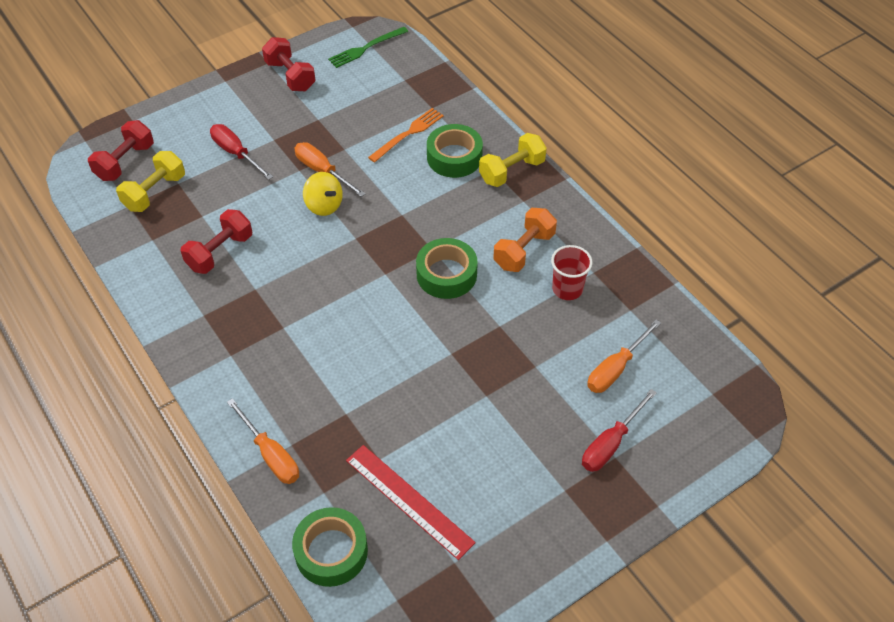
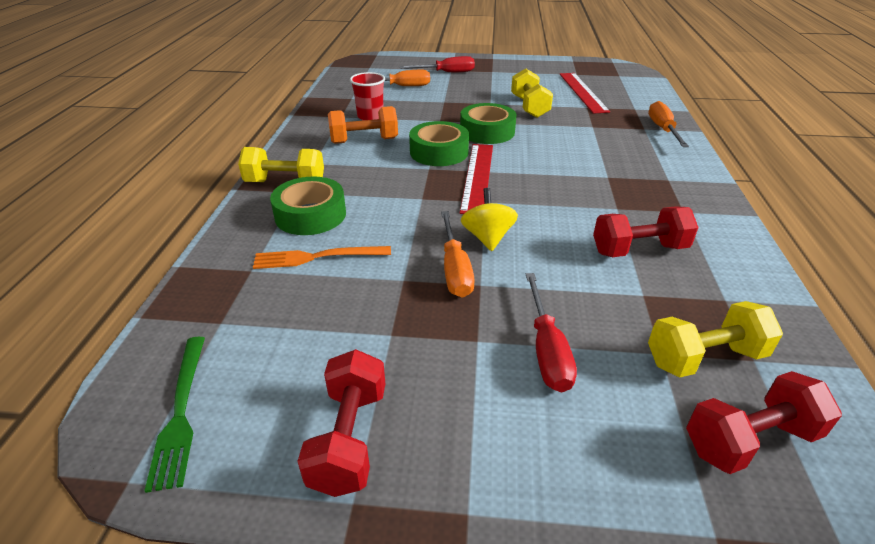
camera: 140 degrees left, 15 degrees down
(331, 551) = (645, 93): green tape -> green tape (487, 132)
(366, 48) = (181, 412): green fork -> green fork turned 75 degrees clockwise
(385, 262) = (477, 177): none -> red ruler
(439, 415) = (529, 107): none -> yellow dumbbell

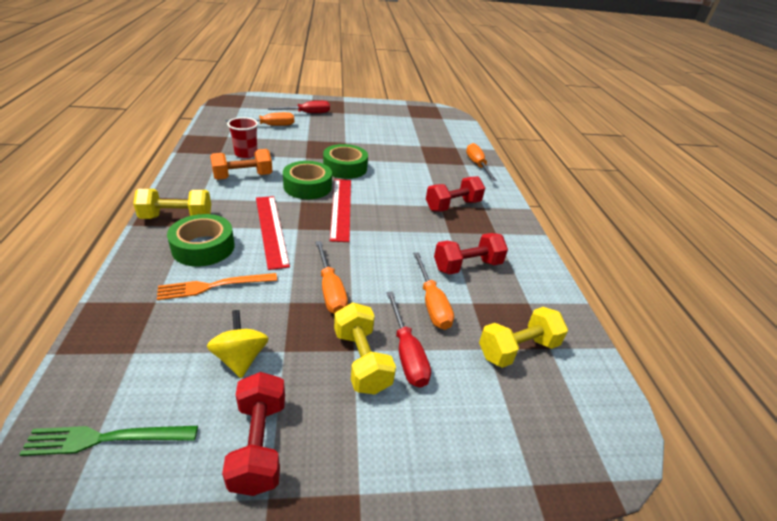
camera: 15 degrees left, 0 degrees up
(181, 412) = (107, 438): green fork -> green fork turned 105 degrees clockwise
(487, 238) = (354, 261): yellow spinning top -> yellow spinning top (241, 358)
(529, 107) = (376, 145): yellow dumbbell -> yellow dumbbell (361, 360)
(582, 92) = (416, 132): red ruler -> red ruler (271, 230)
(586, 292) = (432, 303): none -> orange screwdriver
(750, 440) = (550, 409): red dumbbell -> red dumbbell (452, 206)

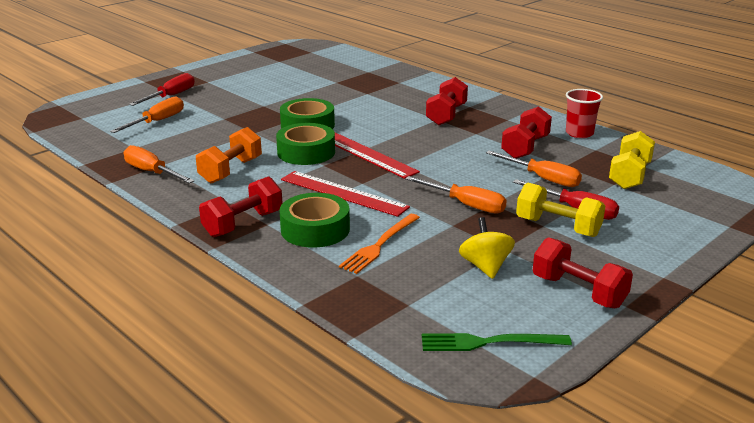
camera: 35 degrees left, 10 degrees down
(107, 438) = (489, 342): green fork -> green fork turned 45 degrees clockwise
(177, 217) = (243, 224): yellow dumbbell -> red dumbbell
(241, 358) = (485, 266): yellow spinning top -> yellow spinning top turned 45 degrees clockwise
(246, 154) = (190, 153): red cup -> red cup (579, 133)
(477, 165) = (410, 78): orange screwdriver -> orange screwdriver (152, 172)

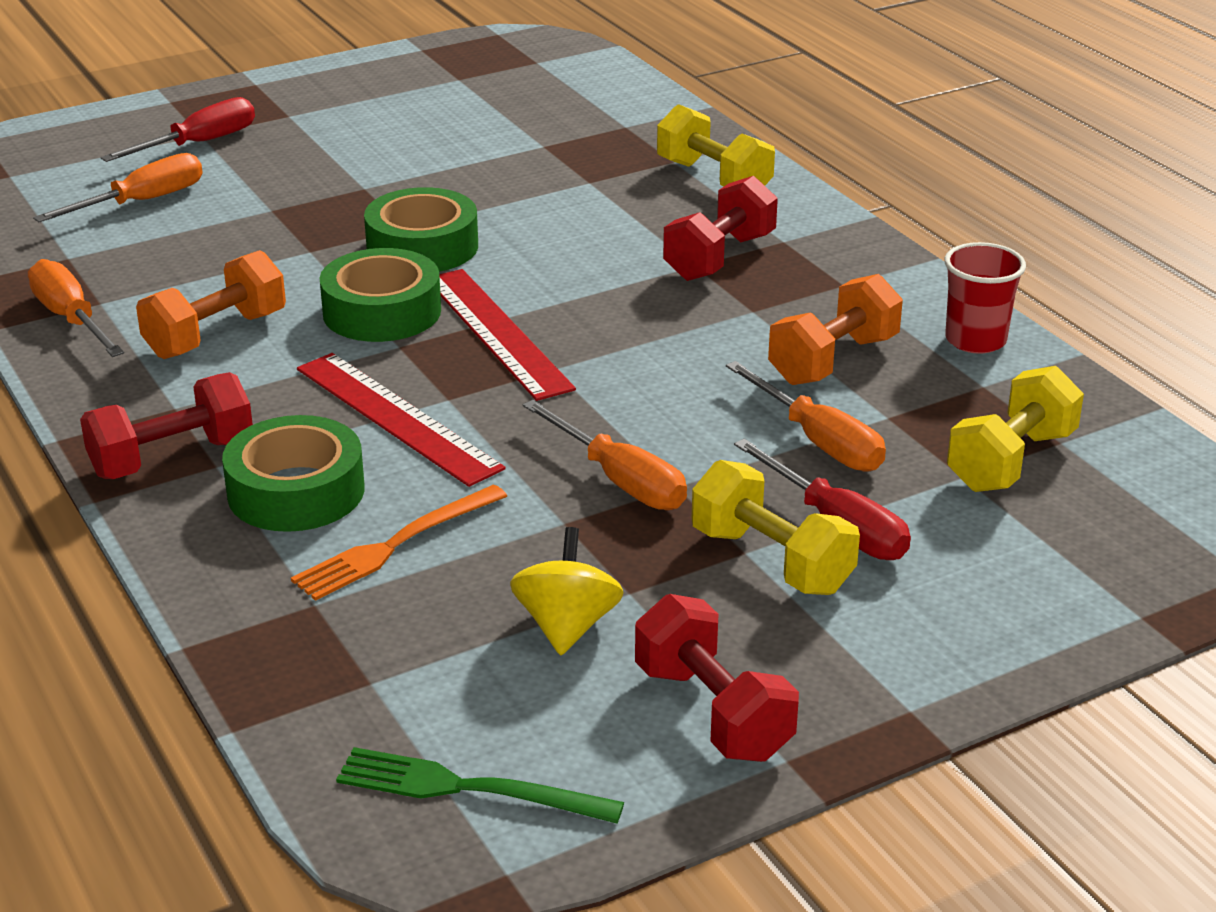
camera: 15 degrees right, 5 degrees up
(422, 87) = (714, 178): none -> yellow dumbbell
(525, 147) = (833, 360): red dumbbell -> orange dumbbell

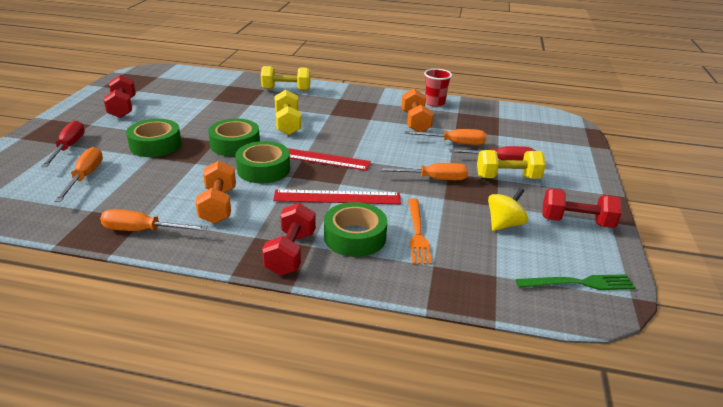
camera: 50 degrees left, 0 degrees up
(311, 192) = (155, 145): none -> green tape
(469, 789) = (579, 283): green fork -> green fork turned 150 degrees counterclockwise
(567, 626) = (504, 224): yellow spinning top -> yellow spinning top turned 90 degrees clockwise
(719, 257) = (332, 109): red dumbbell -> red dumbbell (123, 108)
(1011, 461) = (499, 126): yellow dumbbell -> yellow dumbbell (288, 124)

